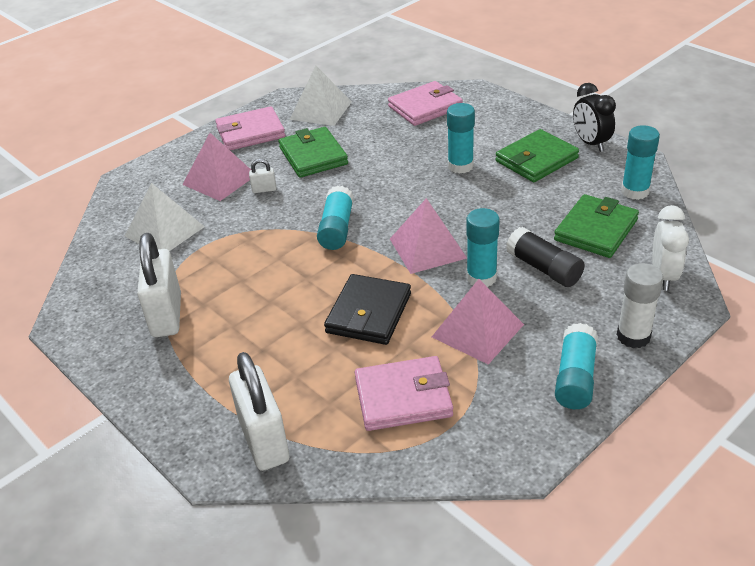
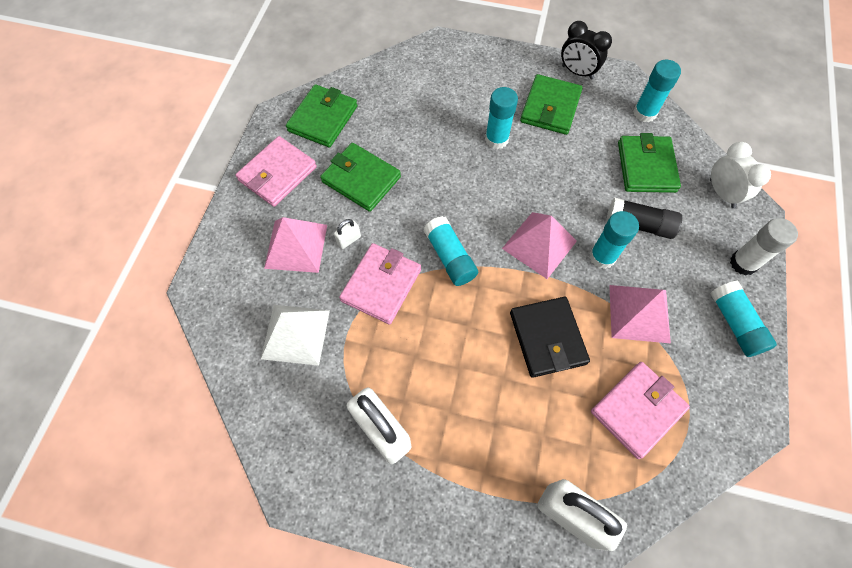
camera: 35 degrees left, 25 degrees up
(321, 110) = (323, 118): white pyramid -> green wallet
(425, 107) = (415, 79): pink wallet -> pink wallet (381, 285)

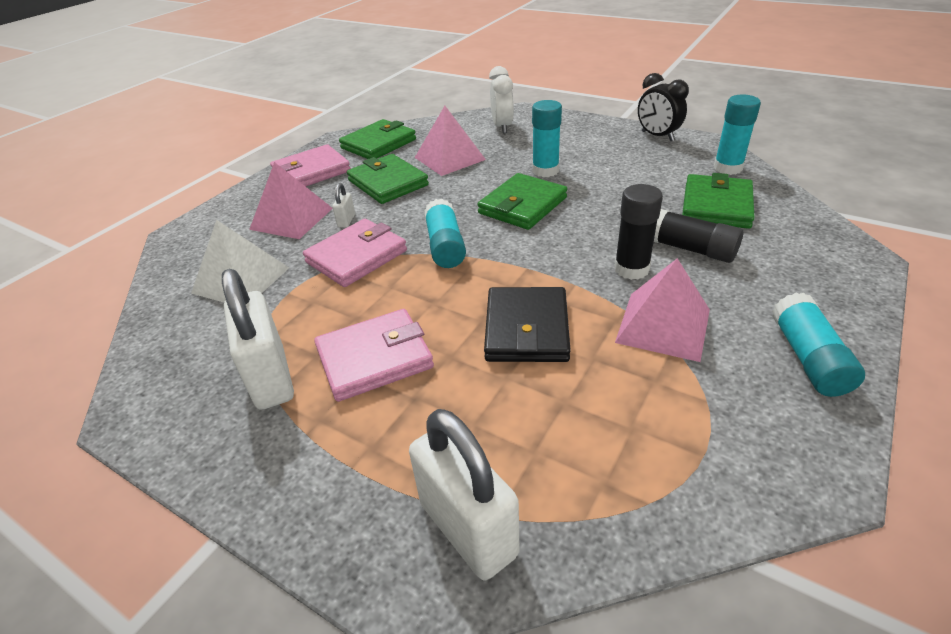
camera: 20 degrees right, 25 degrees down
(349, 240) = (346, 221): white padlock -> white padlock turned 60 degrees counterclockwise
(539, 244) = (555, 249): pink pyramid -> pink pyramid (449, 158)
(550, 107) = (616, 155): green wallet -> green wallet (522, 205)
(602, 257) = (631, 269): turquoise glue stick -> black glue stick
(637, 410) = (624, 424): pink wallet -> pink wallet (374, 358)
(722, 193) = (815, 236): white clock -> white clock (502, 127)
(743, 263) = (834, 301): white glue stick -> none

